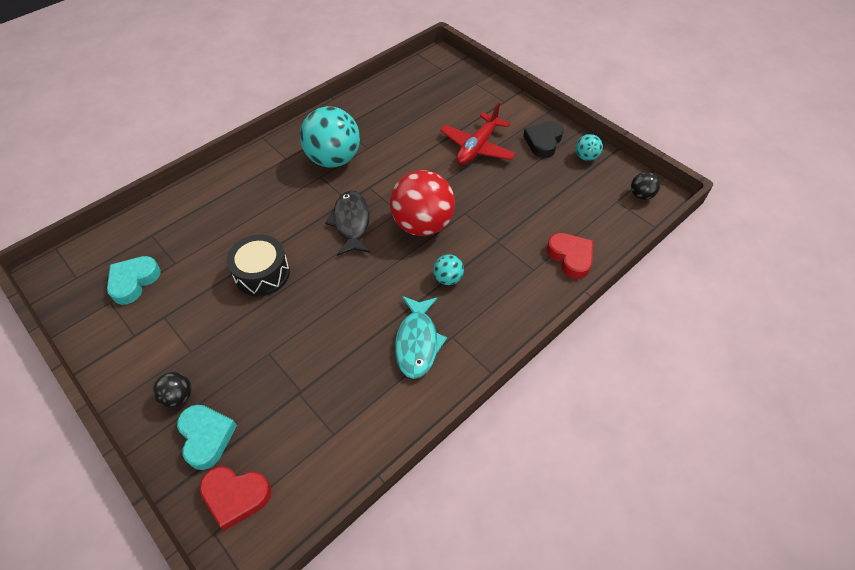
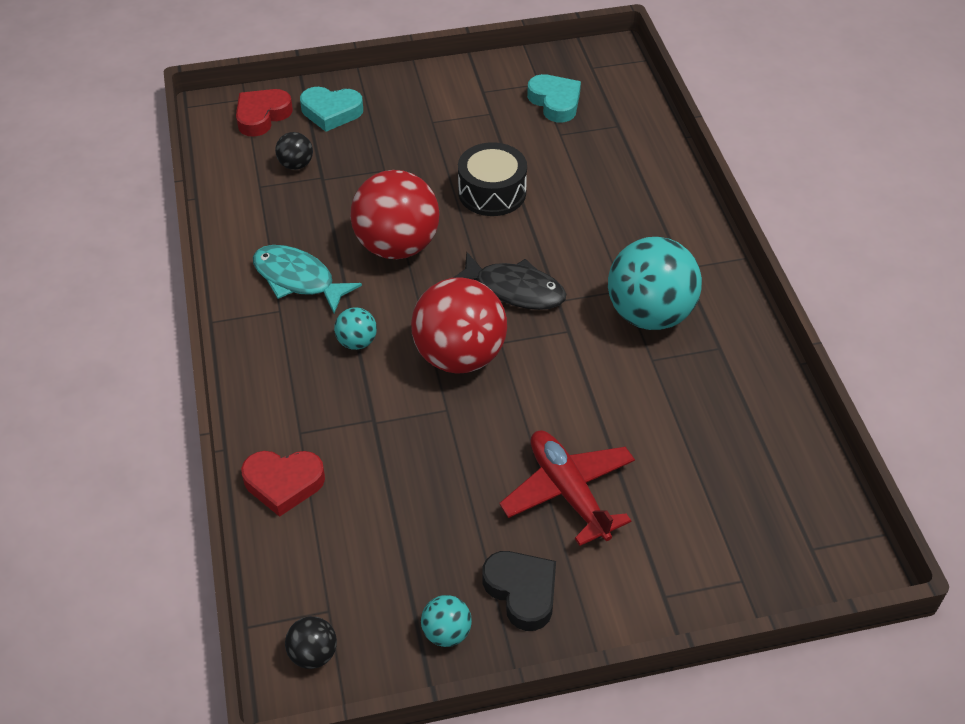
camera: 120 degrees right, 5 degrees down
(178, 396) = (387, 105): black ball -> black ball (296, 165)
(349, 301) = (397, 246): none -> red ball

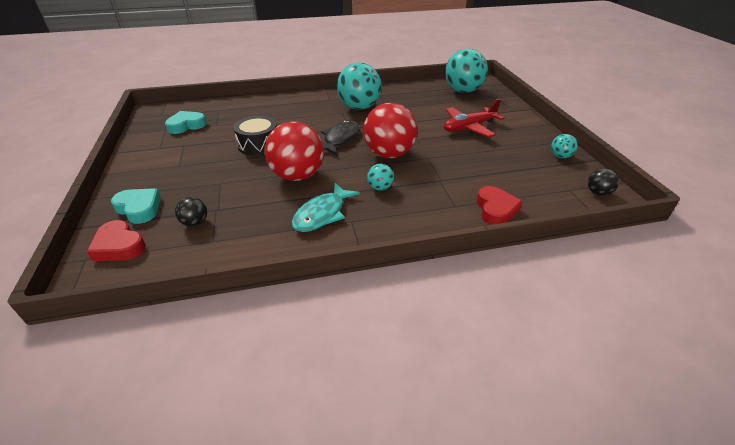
camera: 90 degrees left, 10 degrees down
(331, 112) = (139, 208): turquoise heart -> turquoise heart turned 60 degrees counterclockwise
(522, 592) = (528, 138): black heart -> none
(769, 510) = (463, 91): none -> turquoise ball

